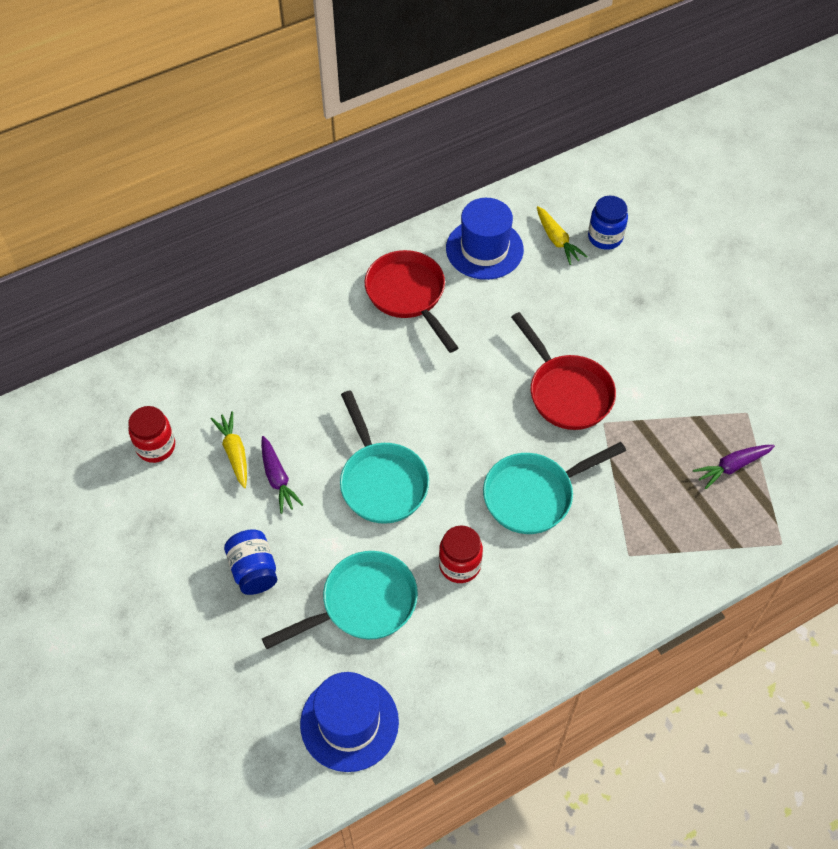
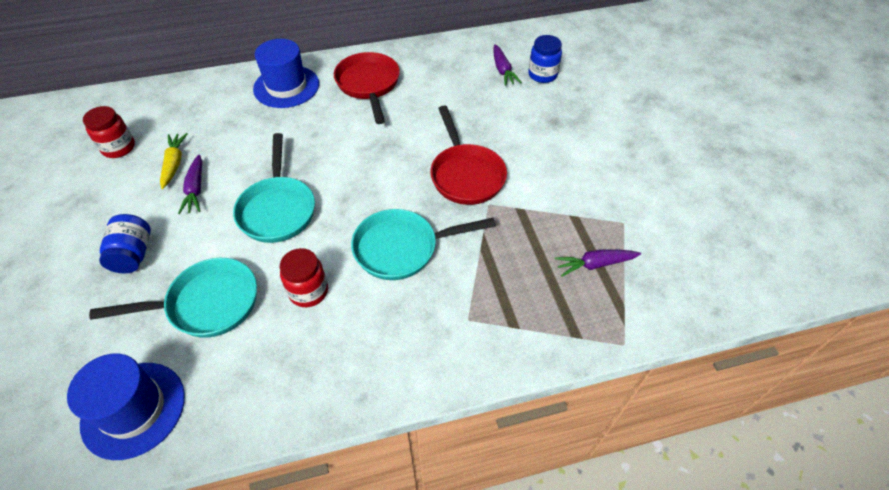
camera: 15 degrees right, 5 degrees down
(484, 249) = (442, 66): blue hat -> blue hat (286, 86)
(557, 240) = (503, 70): yellow carrot -> purple carrot

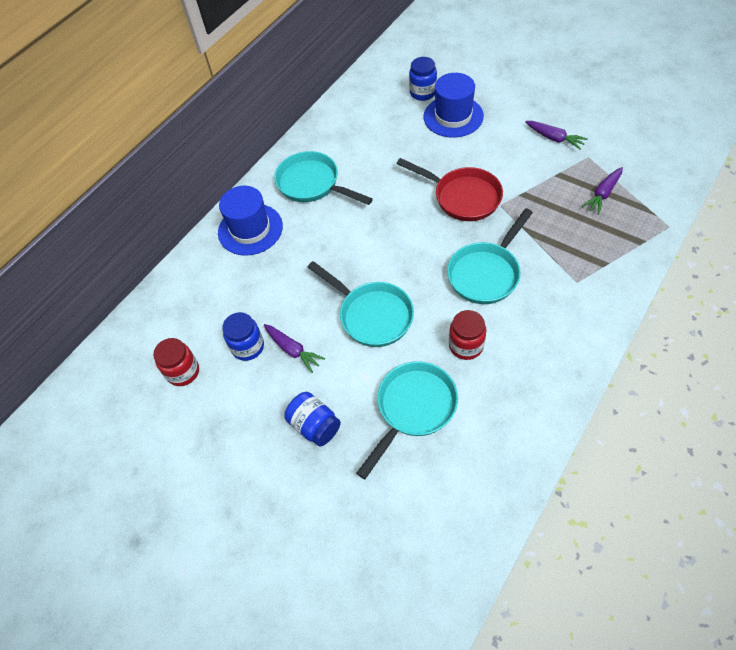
camera: 35 degrees left, 5 degrees up
(133, 409) = (459, 503): blue hat -> blue hat (453, 116)
(174, 163) = (248, 347): yellow carrot -> blue jar
(369, 85) = (312, 184): red pan -> turquoise pan
(503, 70) = (392, 107): purple carrot -> purple carrot (554, 138)

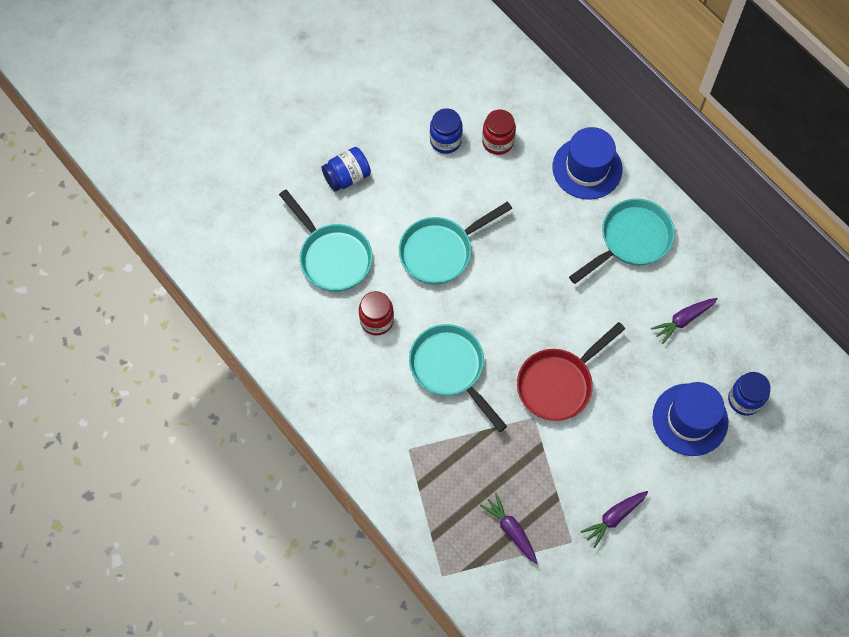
camera: 100 degrees right, 10 degrees up
(183, 372) = (439, 86): red jar -> red jar (497, 142)
(293, 350) = (428, 176): purple carrot -> purple carrot (683, 320)

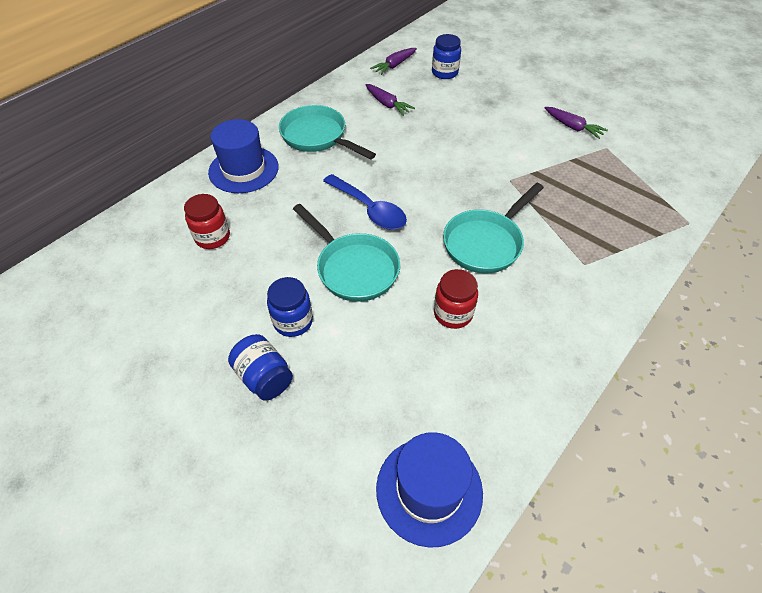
camera: 100 degrees left, 15 degrees down
(332, 256) = (381, 374): turquoise pan -> none
(445, 141) = (210, 282): blue jar -> blue jar (293, 321)
(510, 530) = (619, 183): purple carrot -> purple carrot (394, 65)
(512, 275) = (369, 209): none -> blue spoon
(558, 383) = (470, 167): red pan -> none
(690, 419) = (472, 96): blue hat -> blue hat (429, 490)

